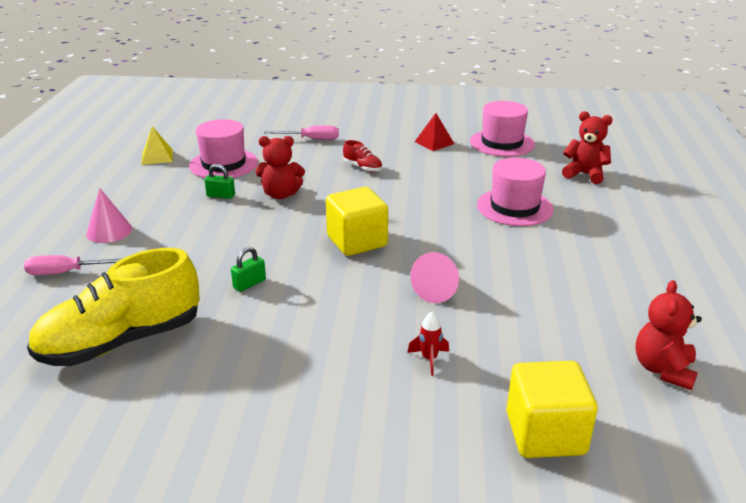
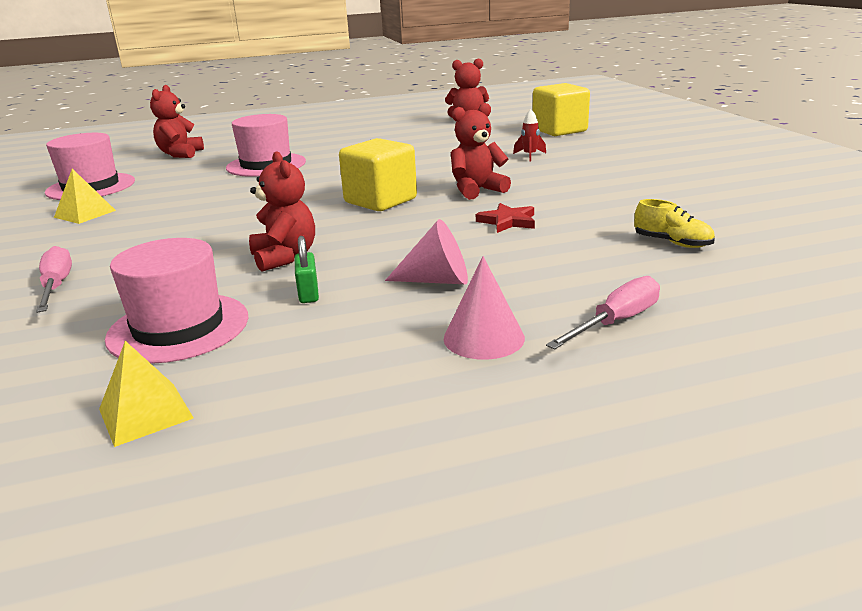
camera: 110 degrees left, 5 degrees down
(67, 272) = (616, 322): pink screwdriver -> pink screwdriver turned 105 degrees counterclockwise
(121, 341) = (672, 243): yellow shoe -> yellow shoe, size x0.42
(249, 284) = (508, 221): green padlock -> red star
(339, 291) = (477, 190): none -> red teddy bear
(362, 167) = (178, 233): red shoe -> none
(434, 142) = (85, 213): red pyramid -> yellow pyramid
(438, 290) = (438, 166): pink cone -> pink cone (437, 280)

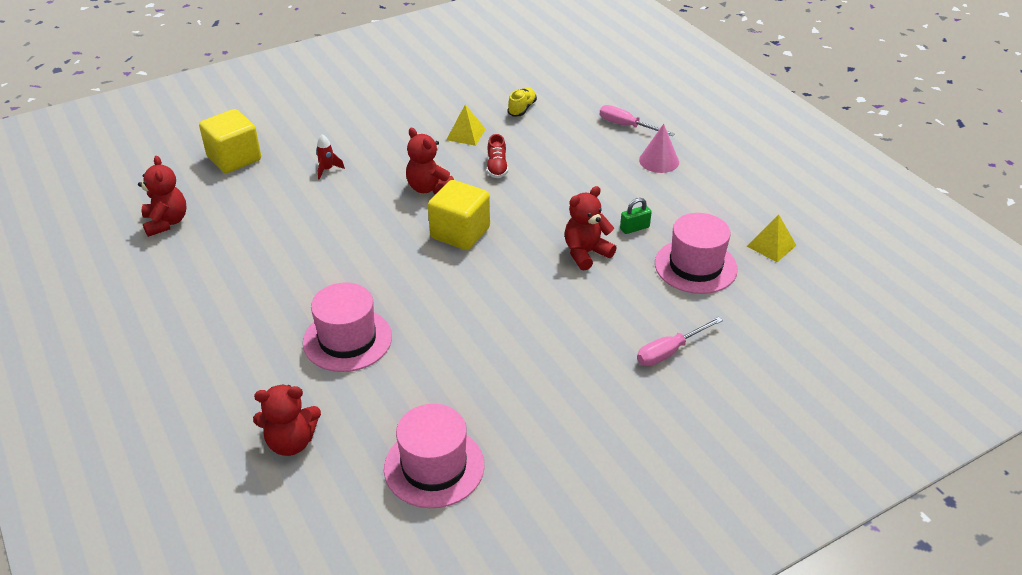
camera: 105 degrees left, 15 degrees up
(85, 213) = (521, 421): yellow pyramid -> yellow pyramid (466, 134)
(437, 280) = (600, 183): pink cone -> none
(508, 221) = (497, 167): red star -> red shoe

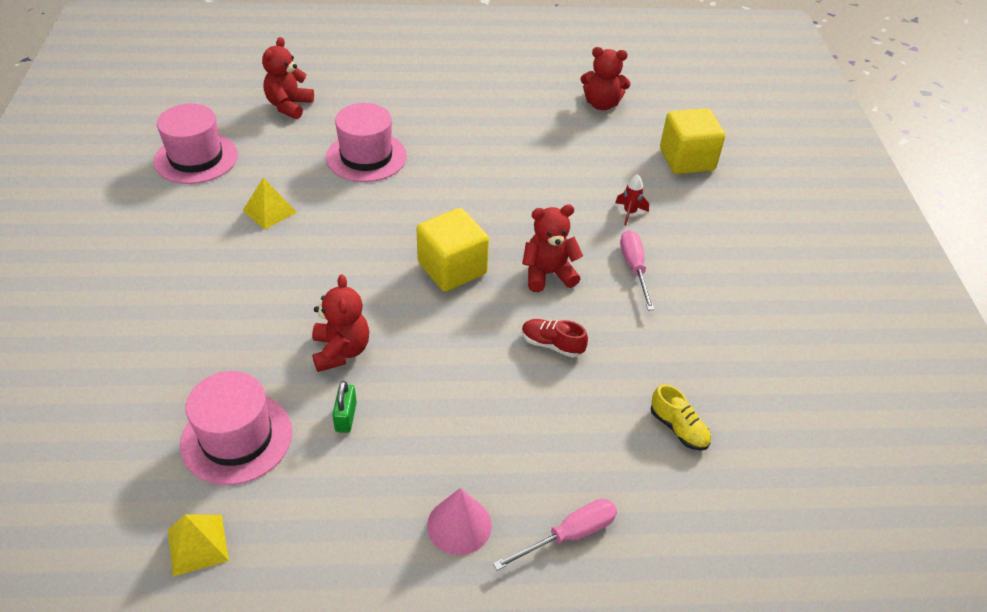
camera: 115 degrees right, 5 degrees up
(466, 134) = (642, 345): yellow pyramid -> yellow pyramid (270, 211)
(669, 351) = (152, 343): pink screwdriver -> pink screwdriver (634, 268)

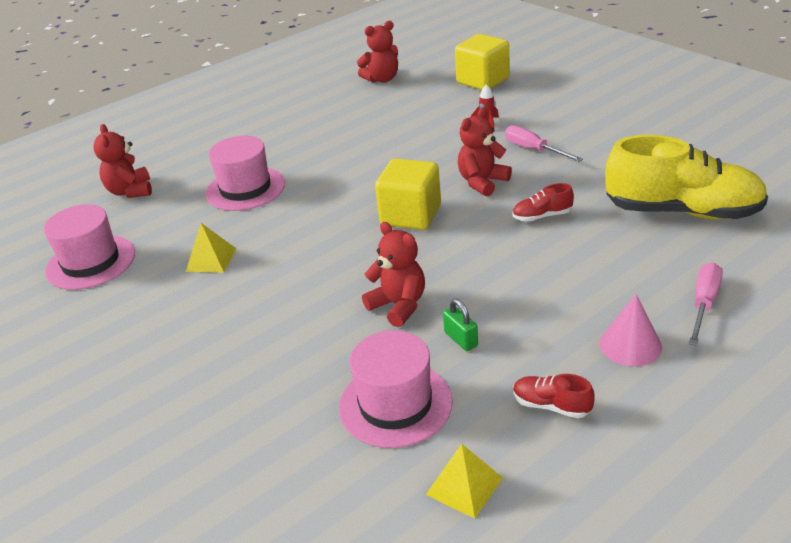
camera: 30 degrees left, 10 degrees down
(333, 530) = (551, 406): none -> red shoe
(678, 428) = (682, 211): yellow shoe -> yellow shoe, size x2.40

